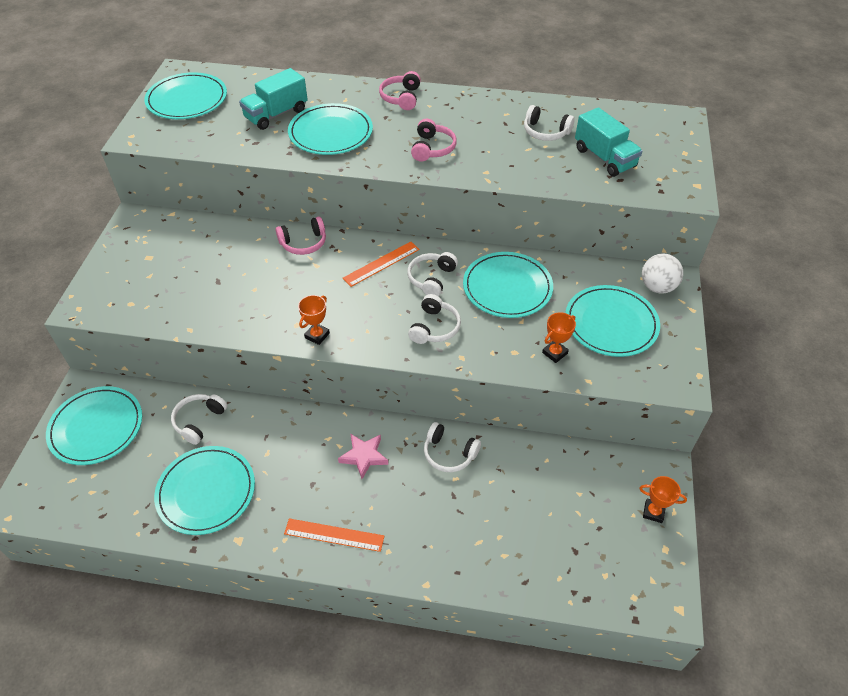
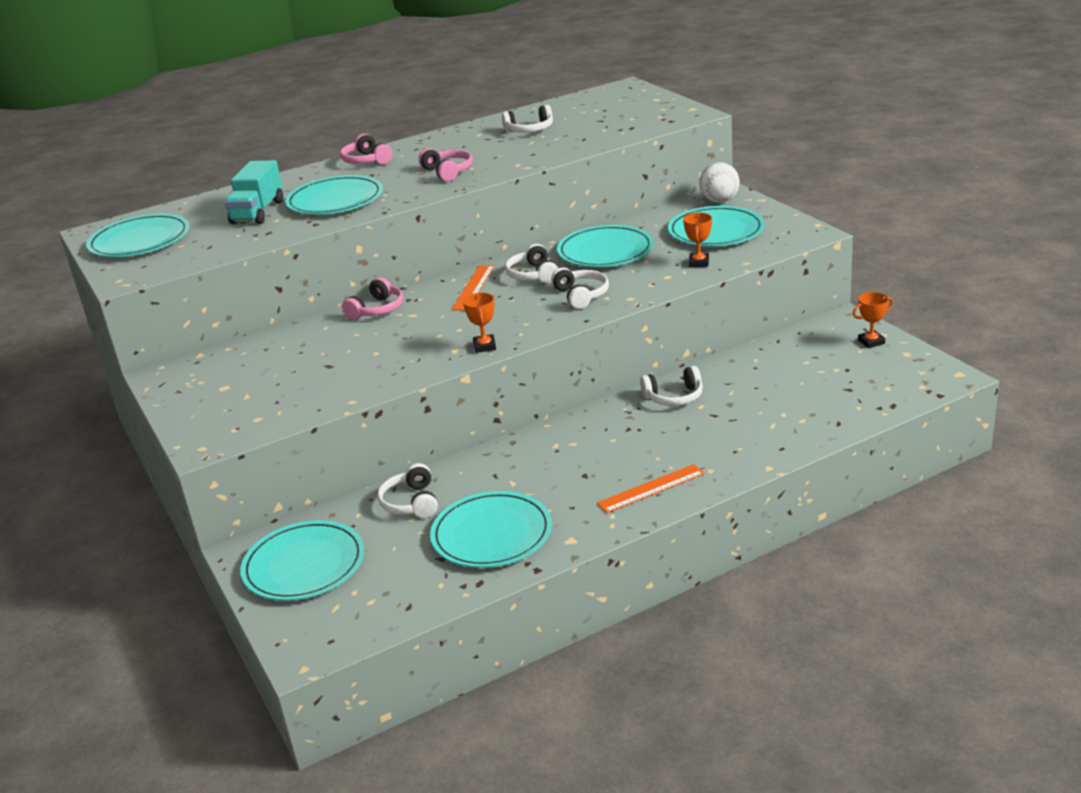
camera: 35 degrees left, 20 degrees down
(364, 456) = (605, 437): pink star -> none
(604, 158) = (600, 123): turquoise truck -> none

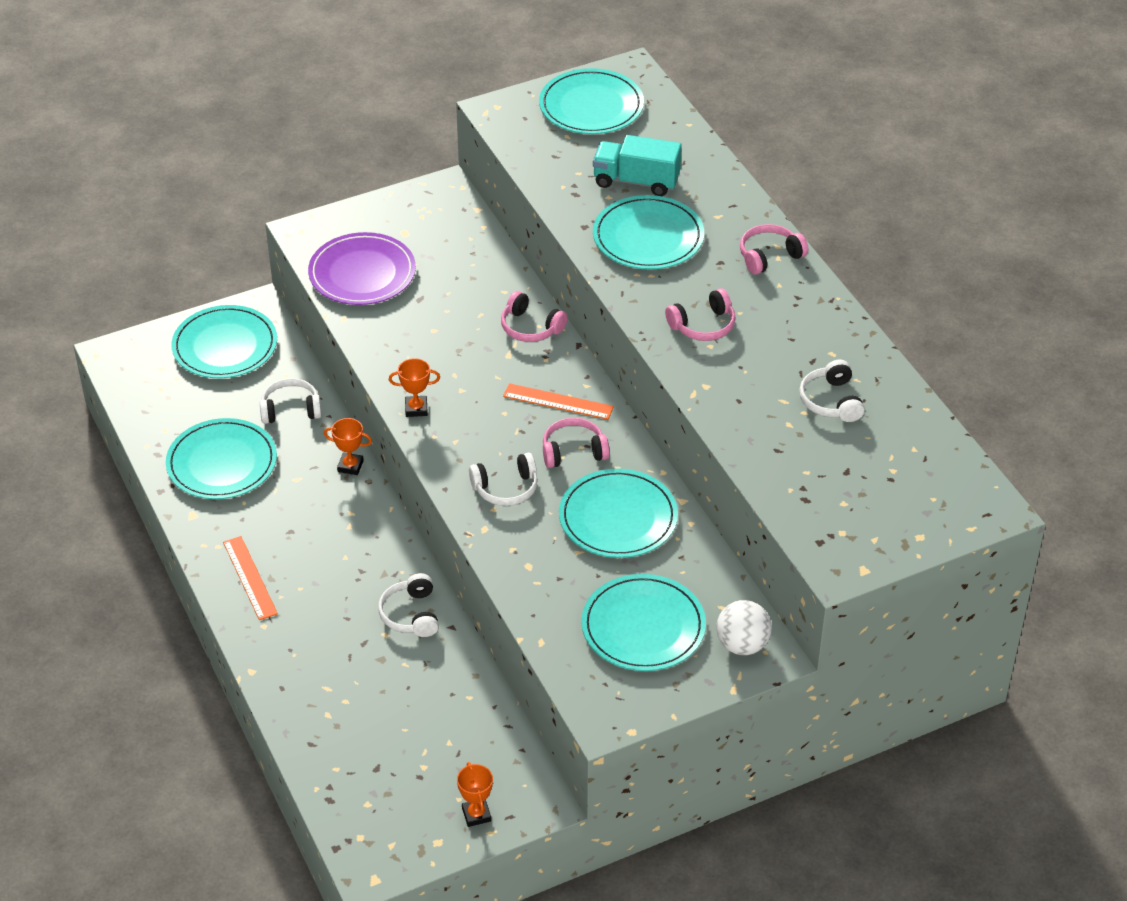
camera: 90 degrees right, 15 degrees up
(283, 401) = (362, 273): none -> purple plate
(533, 275) = (573, 451): white headphones -> pink headphones
(699, 262) = (556, 598): orange trophy -> orange trophy (350, 466)

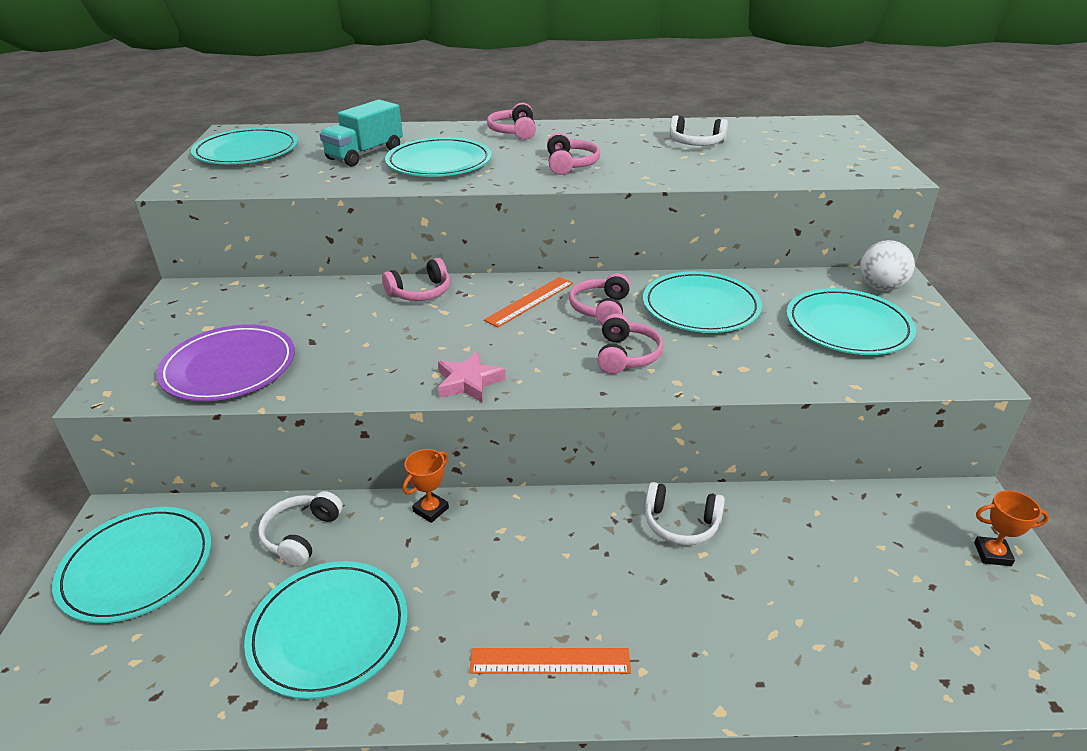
camera: 65 degrees left, 10 degrees down
(416, 408) = (468, 382): orange trophy -> pink star
(506, 488) = (626, 355): white headphones -> pink headphones

